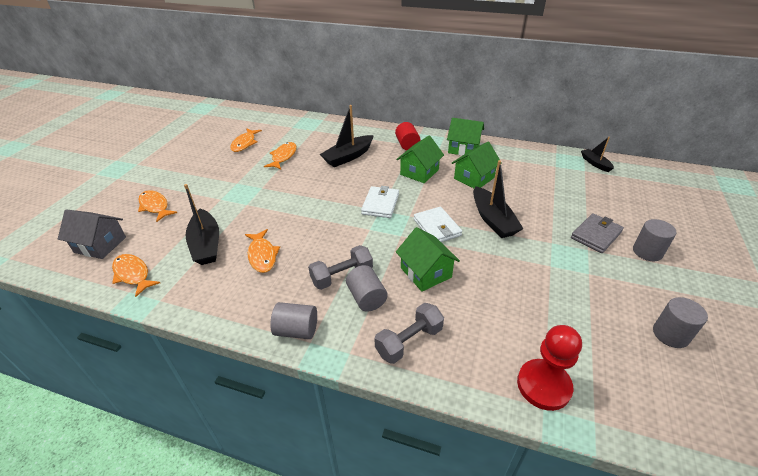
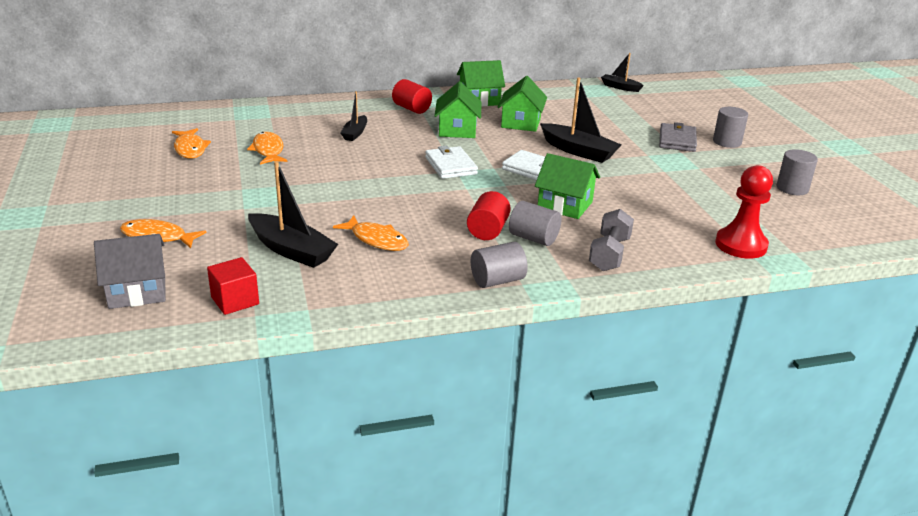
camera: 35 degrees left, 10 degrees down
(133, 274) = (235, 301): orange fish -> red cube
(342, 276) = (487, 230): grey dumbbell -> red cylinder
(348, 157) = (355, 133): black boat -> black boat, size x0.58

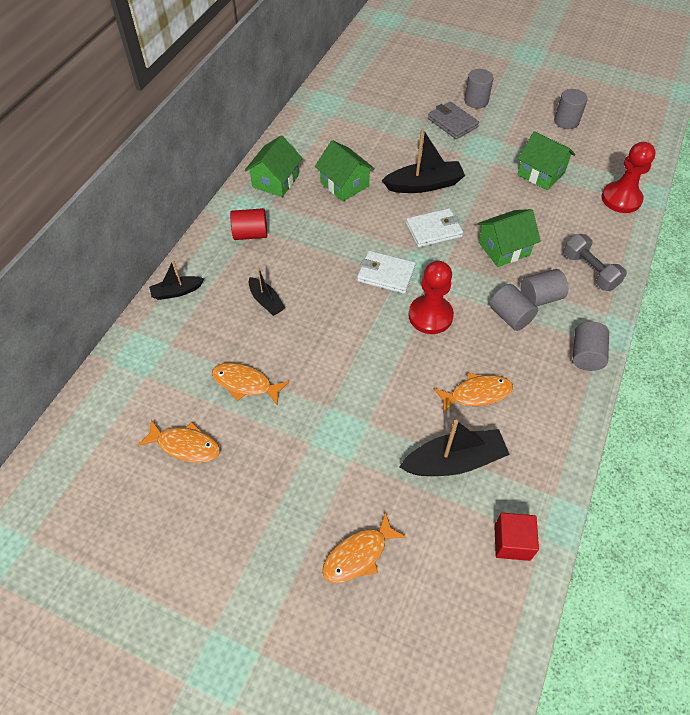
camera: 50 degrees left, 25 degrees up
(137, 291) = (450, 612): grey house -> none
(434, 196) = (430, 316): none -> red pawn
(457, 130) = (322, 230): green house -> green house (541, 173)
(487, 230) = (510, 316): red cylinder -> grey cylinder
(620, 87) = (333, 87): black boat -> black boat (177, 292)

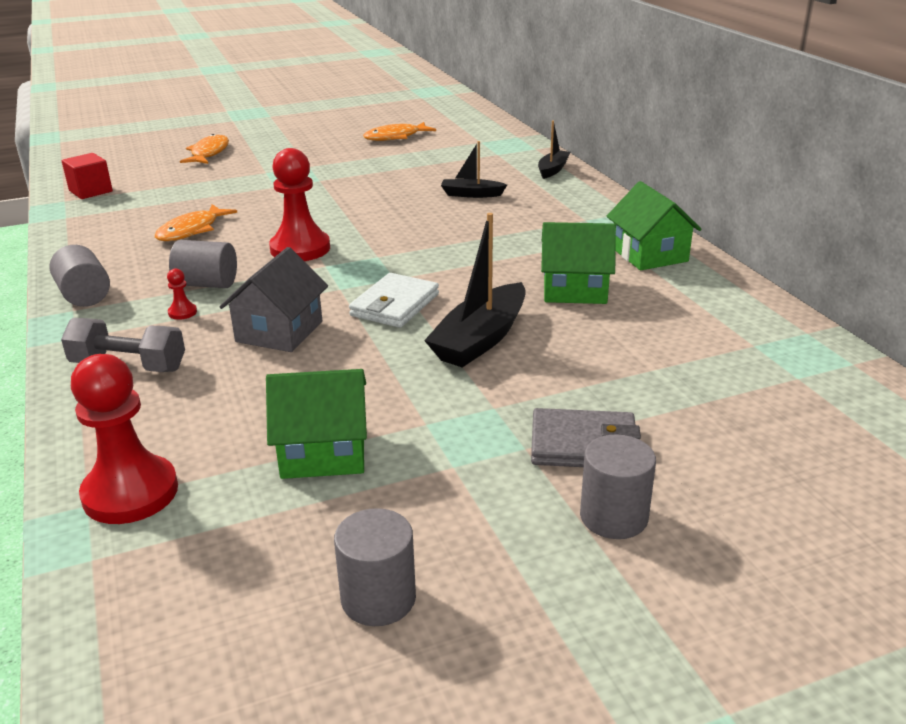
camera: 135 degrees right, 25 degrees down
(245, 383) = (404, 164): orange fish -> none
(250, 234) = (576, 215): red cylinder -> none
(386, 274) = (391, 252): white wallet -> none
(454, 461) = (176, 199): black boat -> none
(503, 248) = (279, 331): green house -> grey house
(540, 297) = (182, 312): grey cylinder -> red pawn

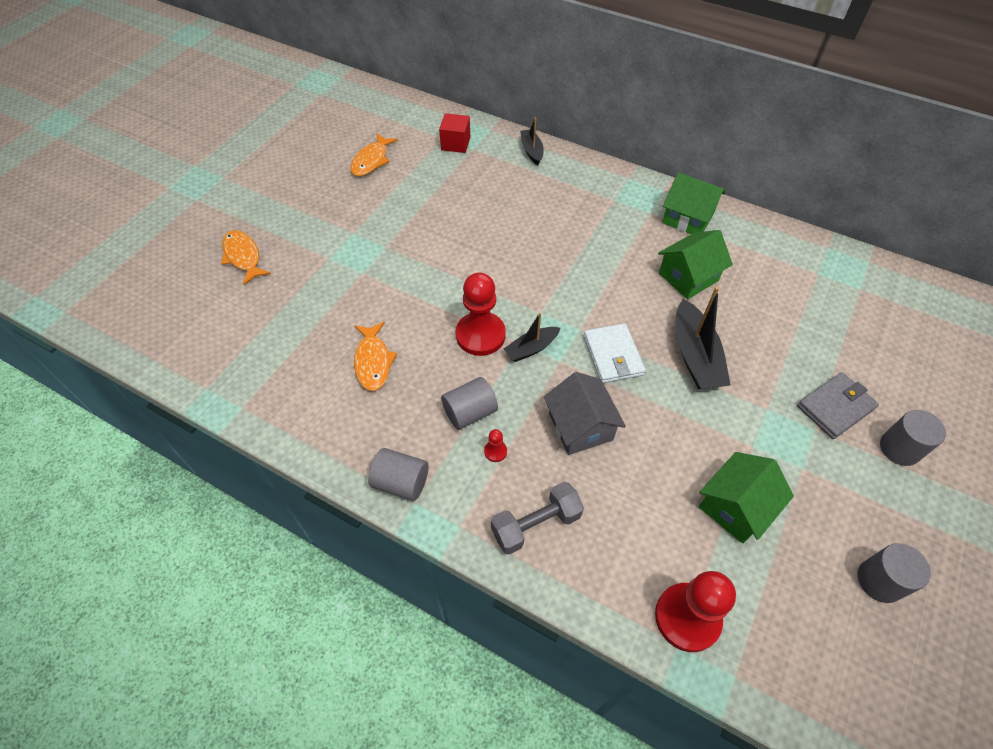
camera: 40 degrees left, 25 degrees up
(90, 191) = (211, 363): red cube -> red cube (455, 144)
(471, 194) = (514, 208): black boat -> black boat (531, 348)

